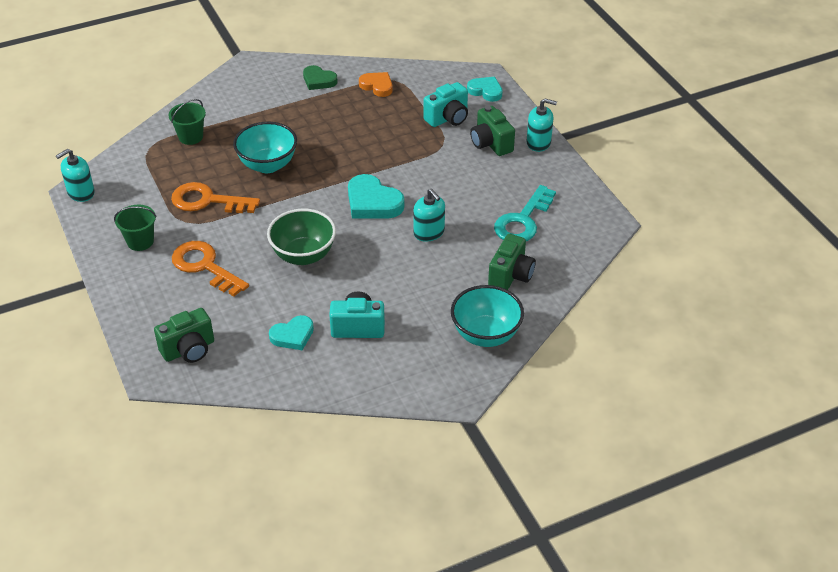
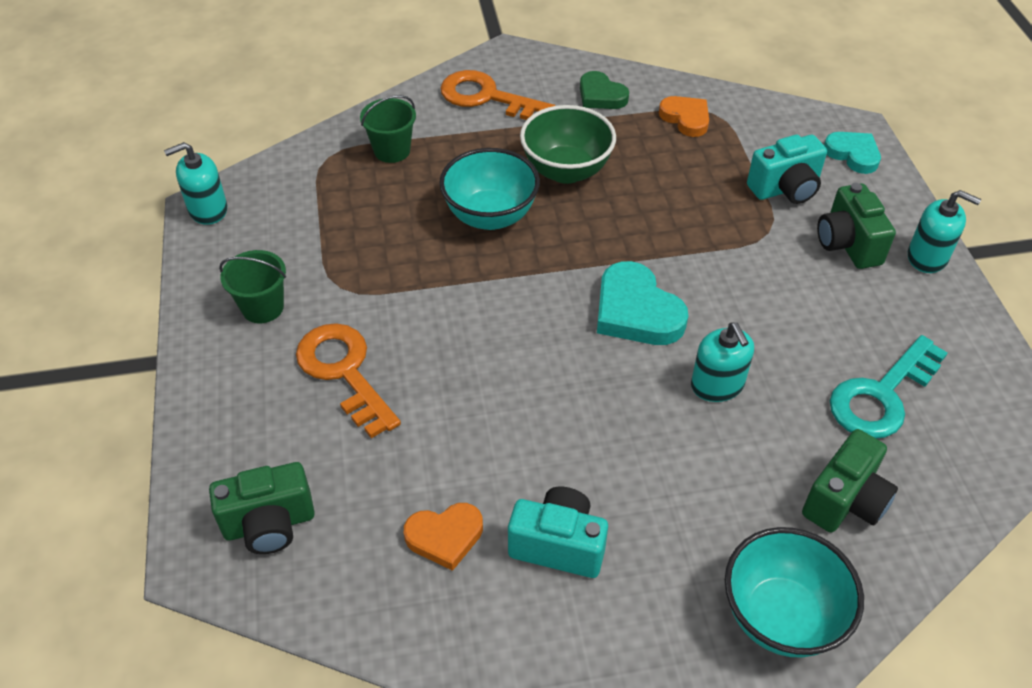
camera: 15 degrees right, 5 degrees up
(208, 201) = (384, 259): orange key -> orange key (487, 97)
(293, 335) = (445, 537): turquoise heart -> orange heart
(303, 255) = (503, 385): green bowl -> green bowl (566, 171)

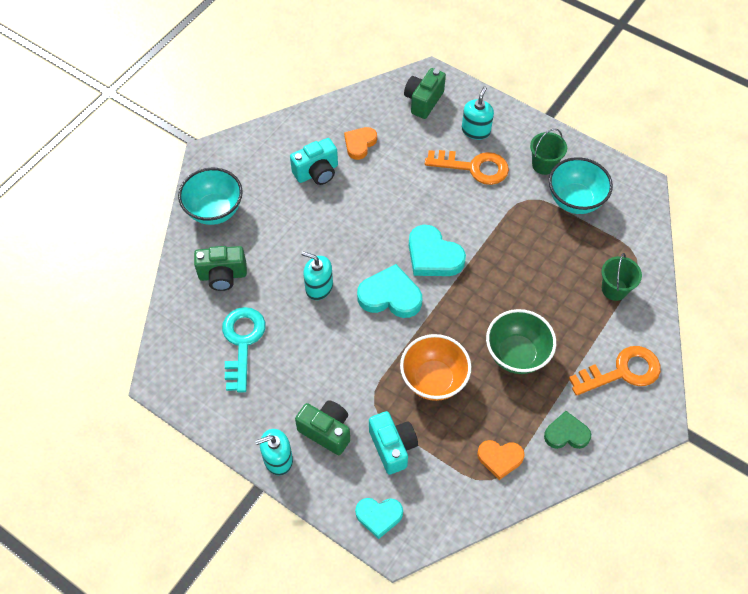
camera: 135 degrees right, 10 degrees up
(208, 210) = (638, 184): turquoise soap dispenser -> turquoise soap dispenser (476, 130)
(490, 216) = (516, 291): turquoise bowl -> turquoise bowl (574, 200)
(533, 313) = (433, 256): none -> turquoise heart
(679, 208) = (433, 380): none -> orange bowl
(785, 189) = (392, 447): turquoise camera -> turquoise camera turned 135 degrees clockwise
(845, 501) = (223, 275): green camera -> green camera turned 90 degrees counterclockwise

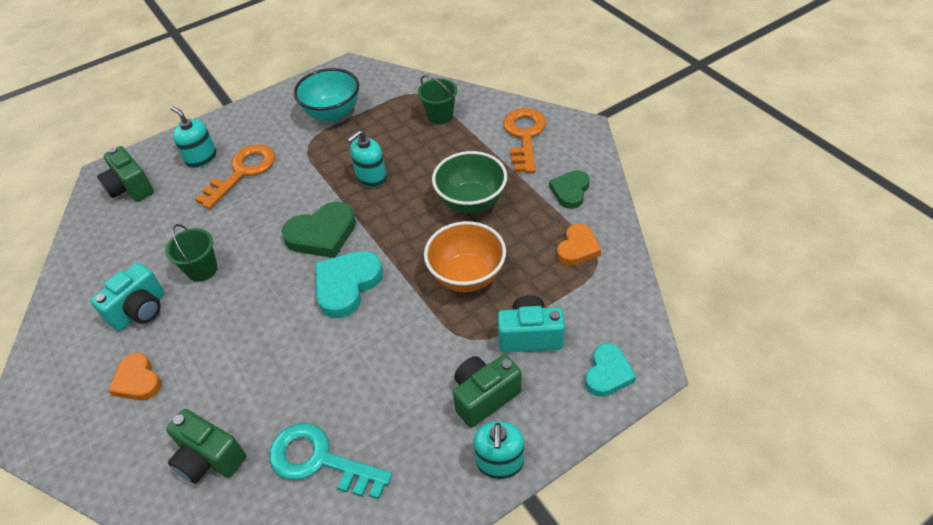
camera: 65 degrees left, 10 degrees down
(214, 211) = (106, 442): turquoise bowl -> none
(223, 275) = (209, 458): green camera -> green camera turned 105 degrees clockwise
(317, 172) = (140, 310): turquoise camera -> turquoise camera turned 45 degrees clockwise
(319, 287) = (294, 352): turquoise soap dispenser -> turquoise soap dispenser (371, 177)
(360, 144) = (136, 258): orange heart -> orange heart (137, 380)
(433, 256) = (322, 234): turquoise heart -> green heart
(544, 165) = (279, 122): green bucket -> green bucket (202, 269)

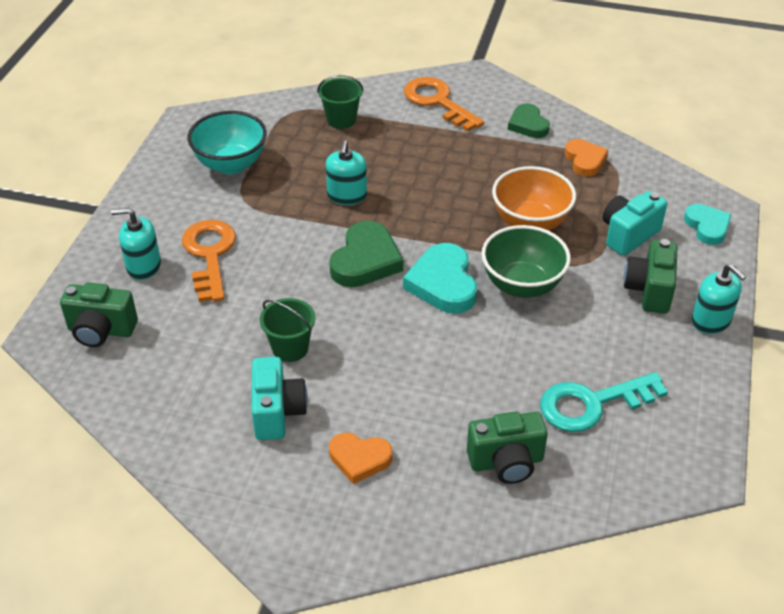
camera: 45 degrees left, 5 degrees down
(471, 202) = (461, 171): green bowl -> green bowl (522, 285)

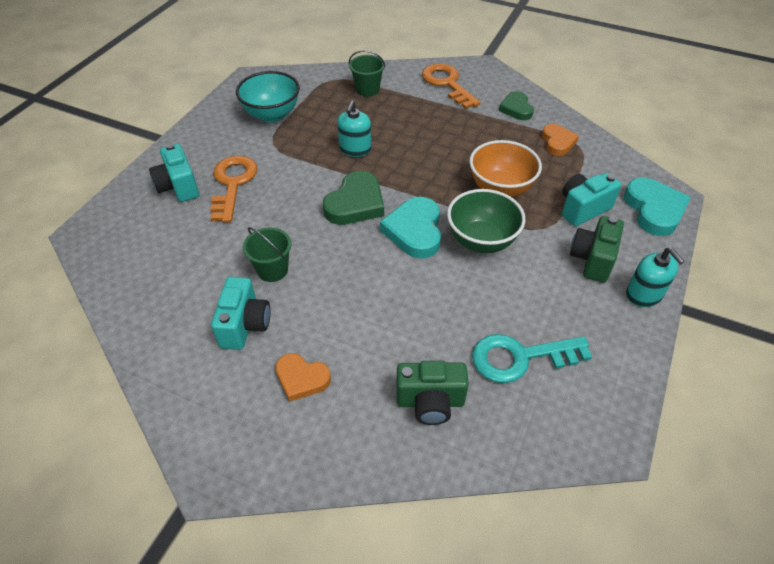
camera: 10 degrees right, 5 degrees up
(101, 330) = (127, 235): green camera -> none
(143, 266) = (178, 187): turquoise soap dispenser -> turquoise camera
(707, 226) = (654, 210): turquoise heart -> turquoise heart, size x1.55

